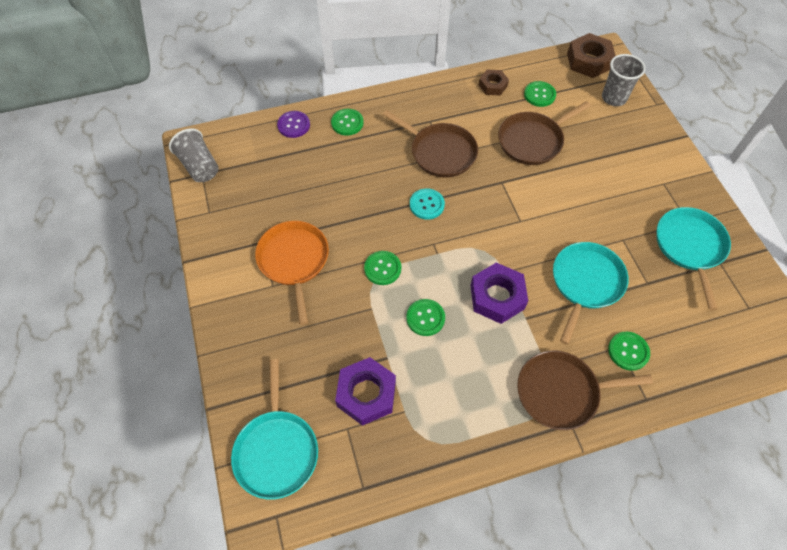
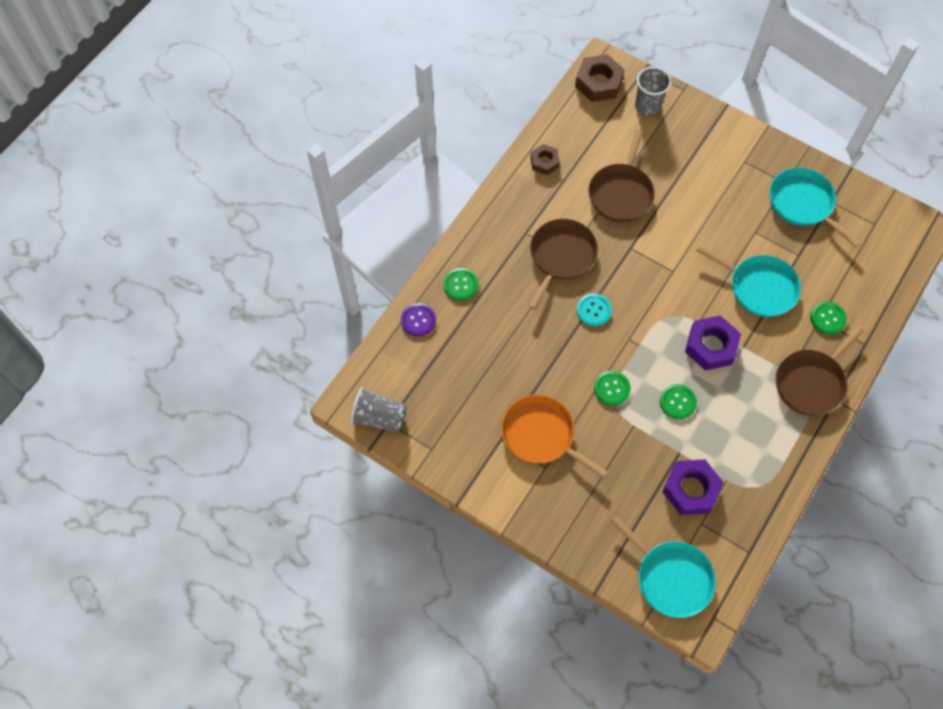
camera: 40 degrees left, 5 degrees up
(440, 152) = (561, 256): brown pan -> brown pan turned 60 degrees counterclockwise
(539, 95) = (589, 144): green button -> none
(585, 283) = (759, 287): turquoise pan -> turquoise pan turned 135 degrees clockwise

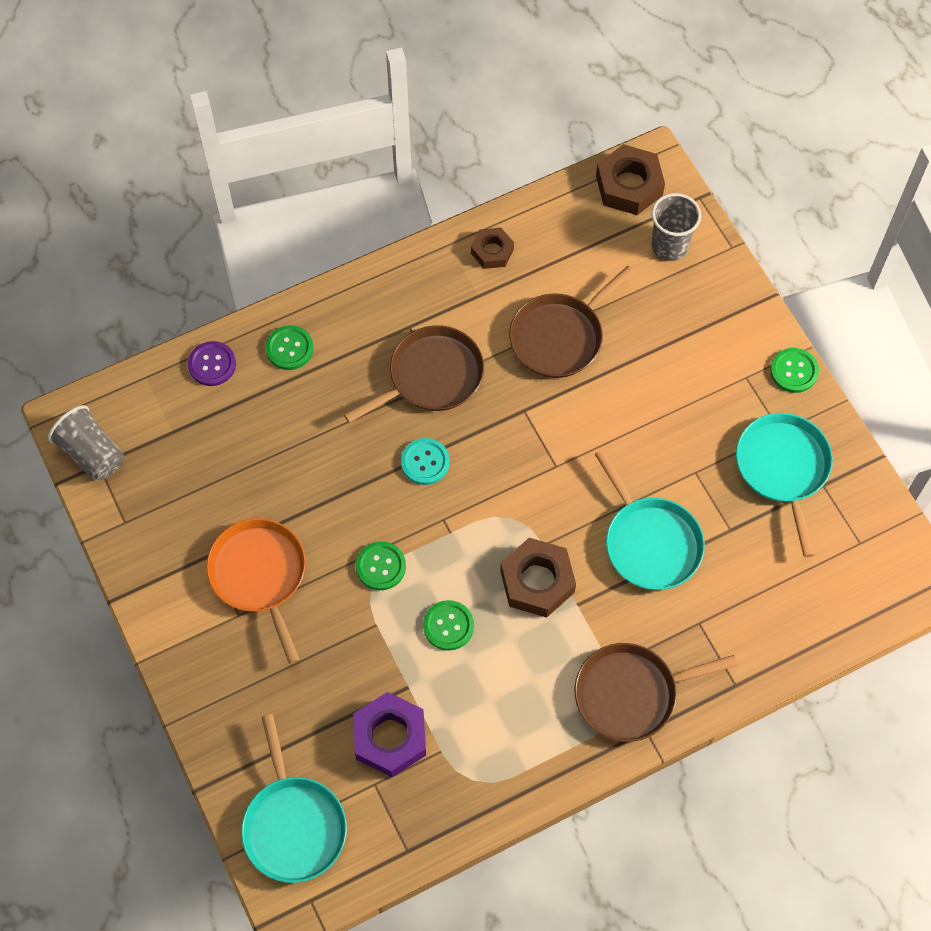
camera: 30 degrees right, 0 degrees up
(711, 346) = (537, 581): purple nut -> brown nut
(827, 318) = (710, 627): green button -> green button (794, 371)

